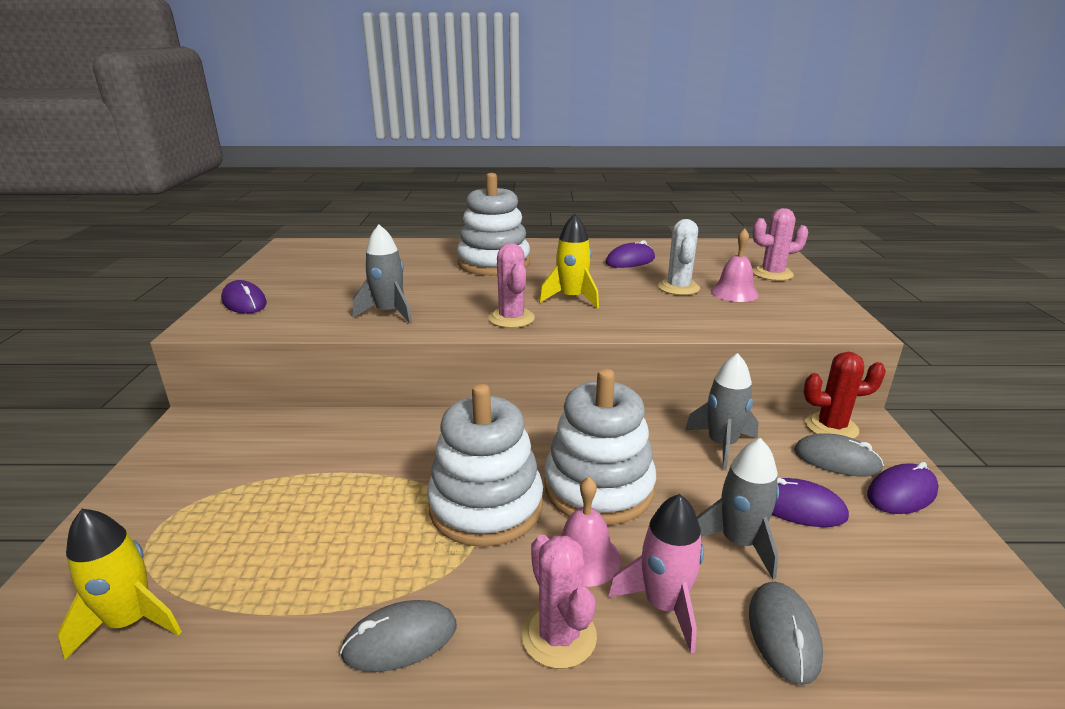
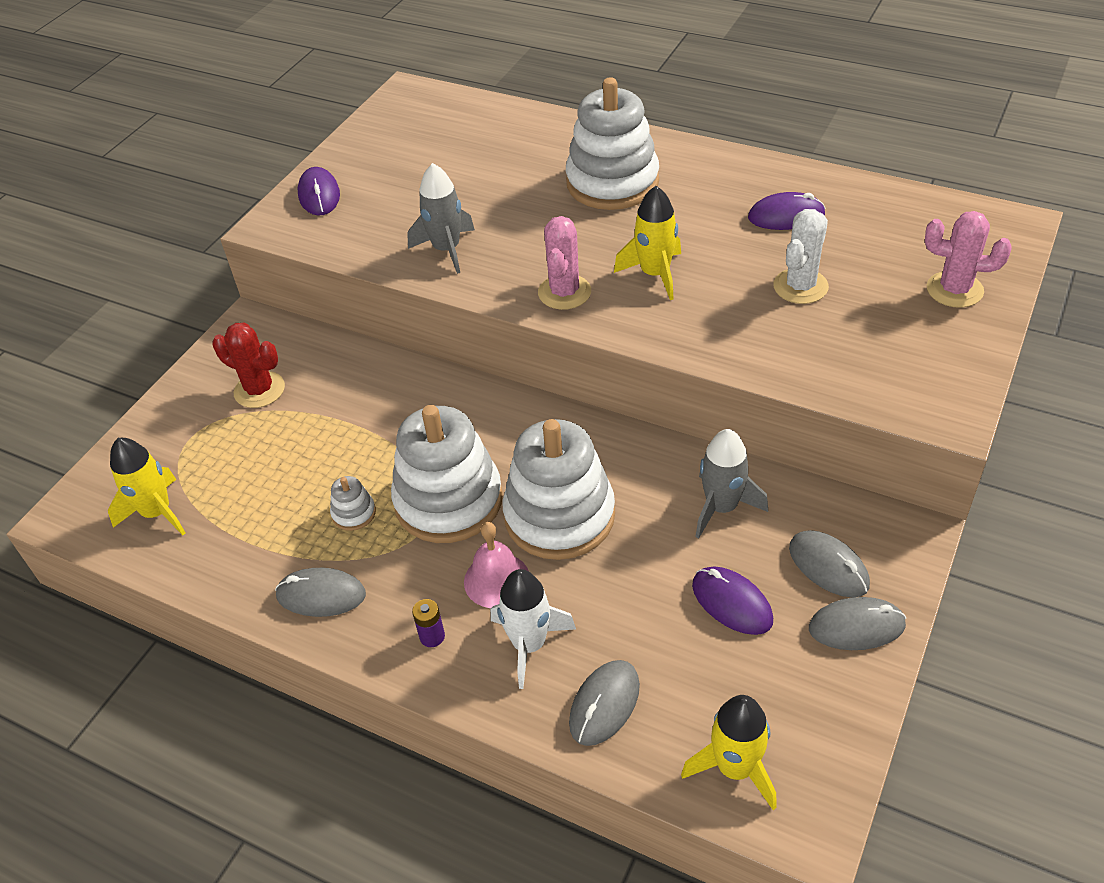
camera: 30 degrees right, 20 degrees up
(392, 546) = (354, 513): none -> white stacking toy
(559, 636) = (432, 636): pink cactus -> purple battery
(664, 605) = (529, 644): pink rocket -> white rocket
(734, 292) = (863, 314): pink bell -> none
(738, 543) = (640, 616): grey rocket -> none
(831, 427) = (868, 525): red cactus -> red cactus (259, 390)
(901, 493) = (856, 626): purple mouse -> grey mouse
(949, 644) = (735, 768): none -> yellow rocket

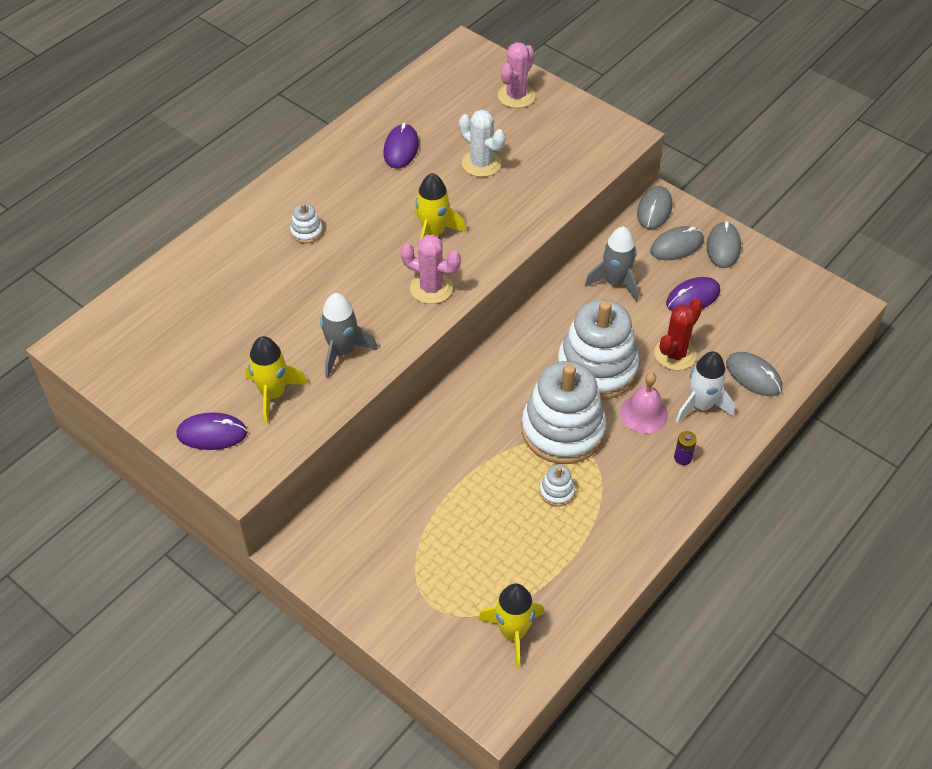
camera: 80 degrees left, 5 degrees up
(259, 390) = (391, 547): red cactus -> red cactus (675, 354)
(321, 595) = (630, 521): grey mouse -> grey mouse (654, 210)
(612, 182) = (307, 232): white stacking toy -> white stacking toy, size x0.41
(735, 768) = (806, 326): yellow rocket -> yellow rocket (273, 394)

